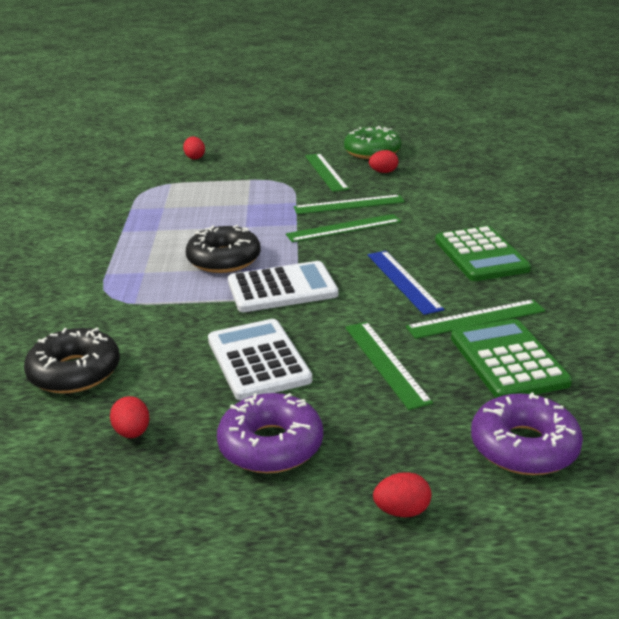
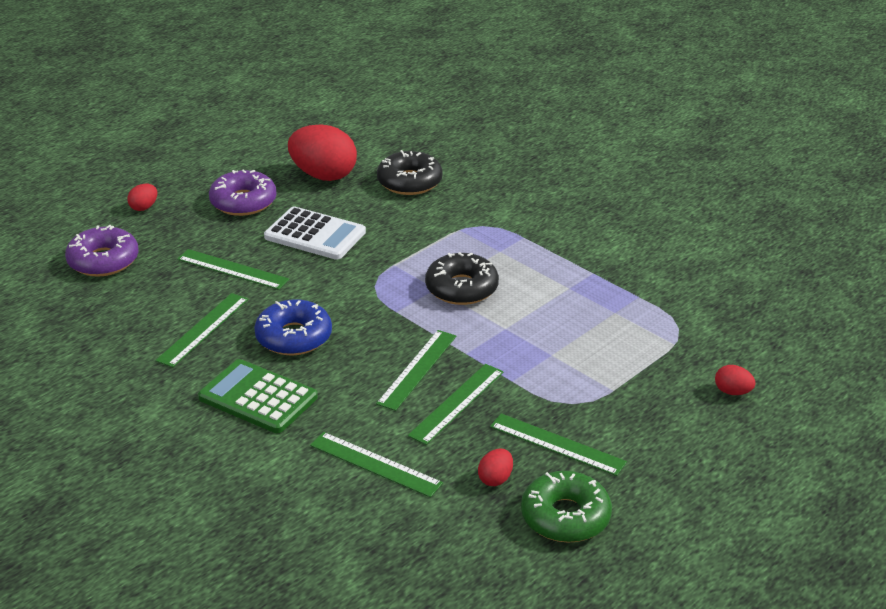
camera: 135 degrees right, 5 degrees up
(132, 433) = (323, 175): red egg -> red egg, size x2.23
(282, 288) = (377, 286): white calculator -> none
(403, 281) = (294, 337): blue ruler -> blue donut
(443, 198) = (375, 464): none -> green ruler
(508, 360) = (153, 307): green calculator -> none

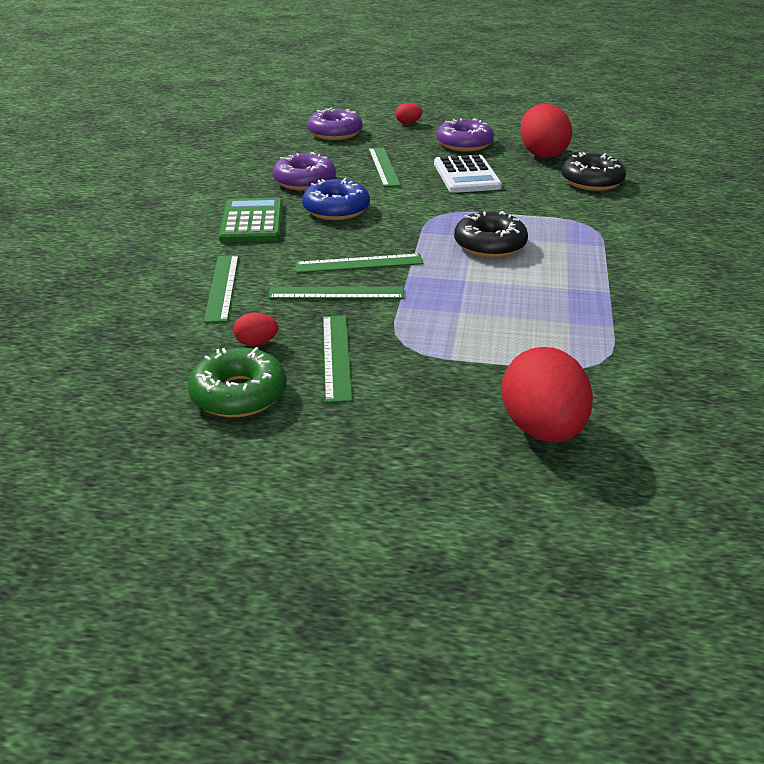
camera: 55 degrees right, 0 degrees up
(203, 329) = (304, 181): green ruler -> purple donut
(732, 392) = (542, 429): red egg -> red egg, size x2.23

